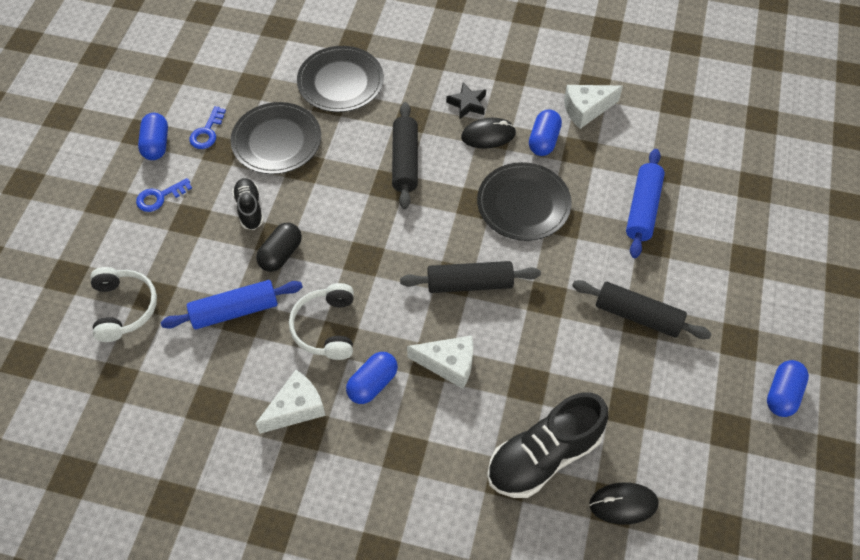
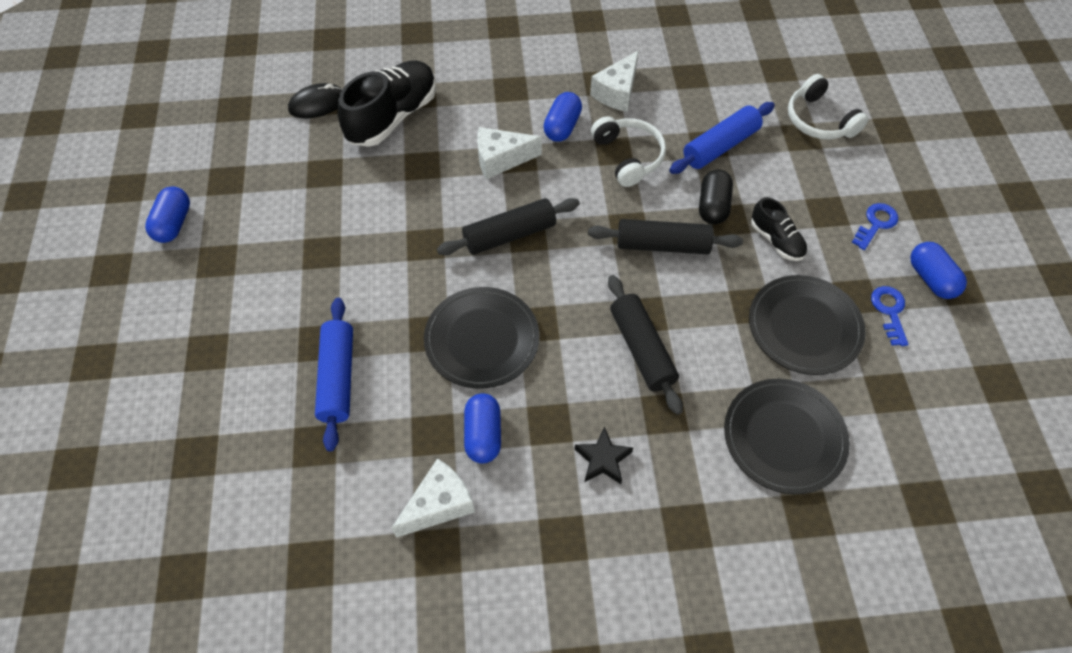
camera: 160 degrees right, 0 degrees up
(488, 135) = (557, 419): black mouse -> none
(637, 316) = (326, 254): black rolling pin -> black rolling pin (663, 245)

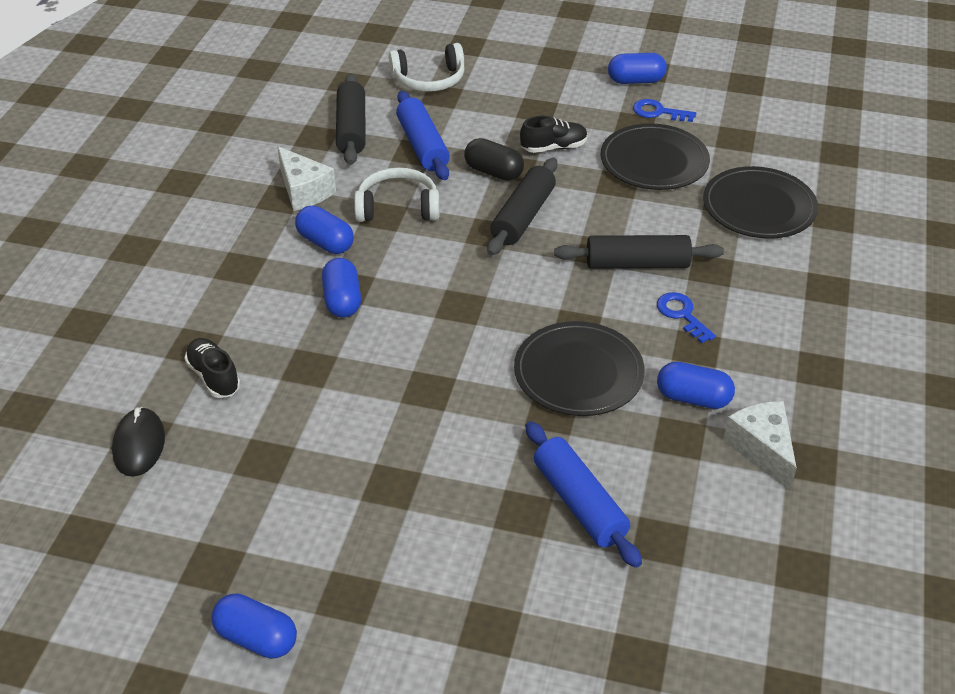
camera: 70 degrees left, 15 degrees down
(338, 378) = (580, 503): blue rolling pin -> blue rolling pin turned 45 degrees clockwise
(393, 117) = (214, 377): black shoe -> black shoe, size x0.53
(501, 159) = (342, 300): white cheese -> blue capsule
(509, 235) = (453, 319): black rolling pin -> black rolling pin (352, 129)
(603, 459) = (746, 321): black star -> none
(876, 224) = (565, 89): blue key -> blue key (682, 315)

